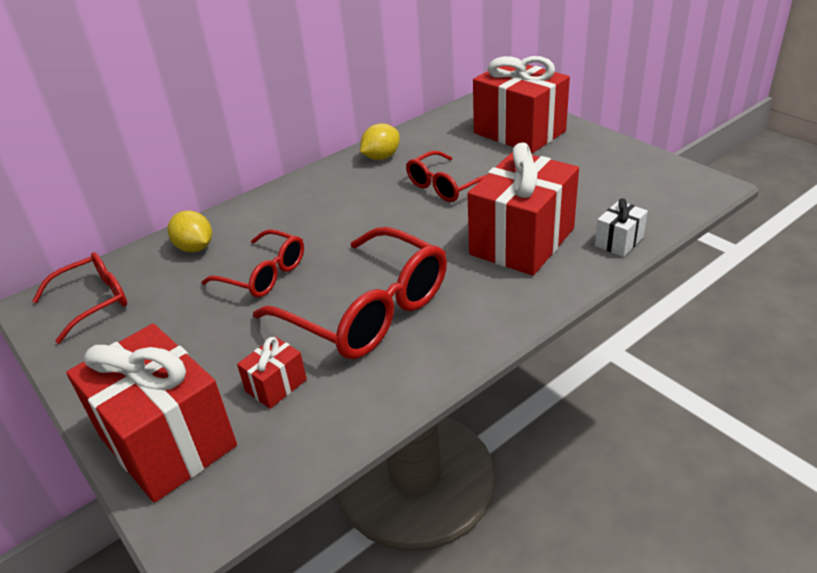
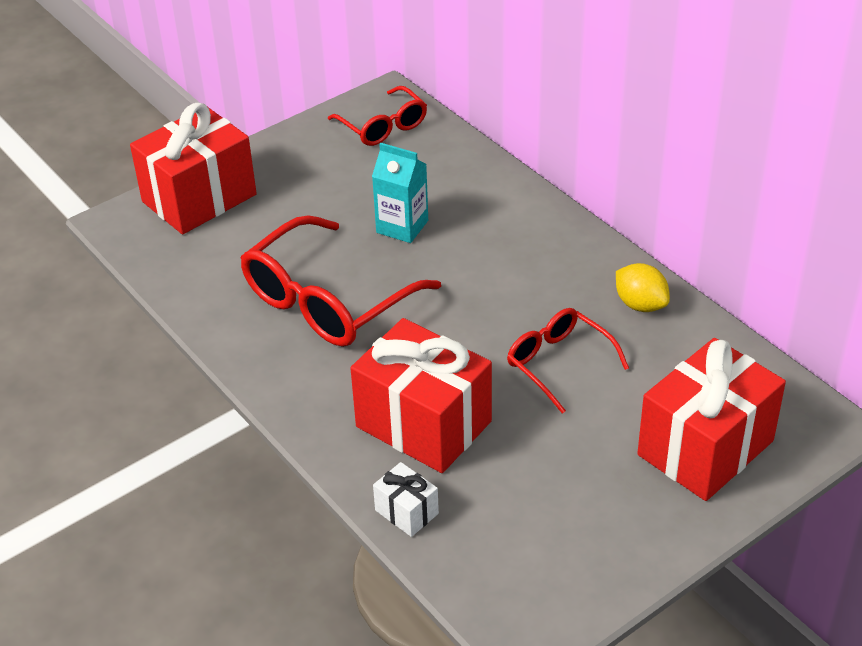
camera: 90 degrees right, 5 degrees up
(195, 248) = (458, 174): yellow lemon -> none
(264, 274) = (402, 226): red glasses -> turquoise carton
(276, 385) = (242, 249): red gift -> none

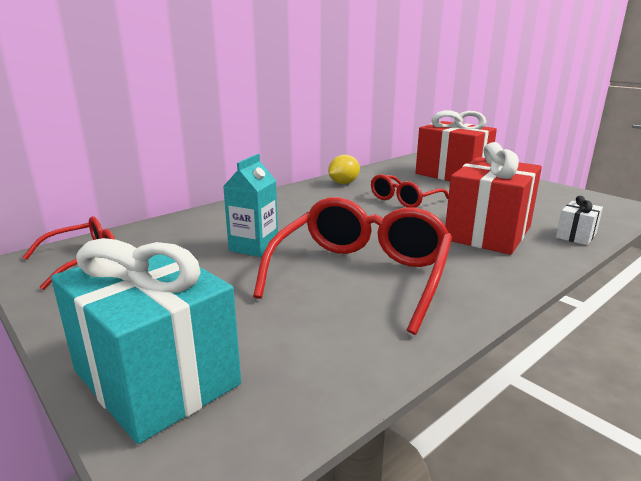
camera: 95 degrees left, 20 degrees down
(199, 198) = (156, 377): red gift -> turquoise gift
(327, 301) = (361, 274): red glasses -> red glasses turned 105 degrees counterclockwise

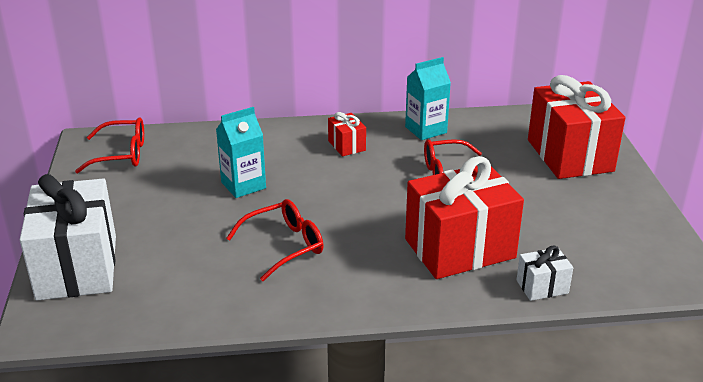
camera: 35 degrees right, 10 degrees up
(156, 377) = (77, 267): turquoise gift -> white gift
(301, 203) = (346, 145): none -> red gift
(343, 183) = (426, 130): yellow lemon -> turquoise carton
(361, 274) = (284, 246): red glasses -> red glasses, size x0.58

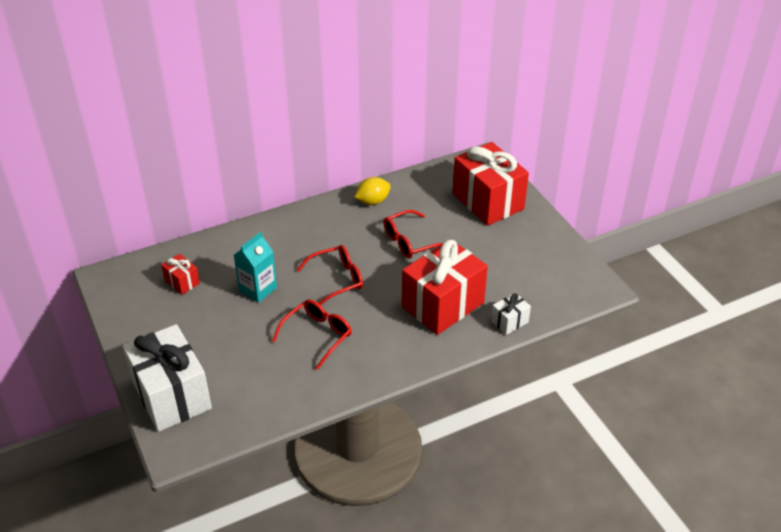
camera: 20 degrees left, 10 degrees up
(122, 154) = (141, 283): red glasses -> red glasses (337, 279)
(346, 145) = (319, 231): red gift -> red gift (182, 282)
(426, 130) = (373, 201): turquoise carton -> yellow lemon

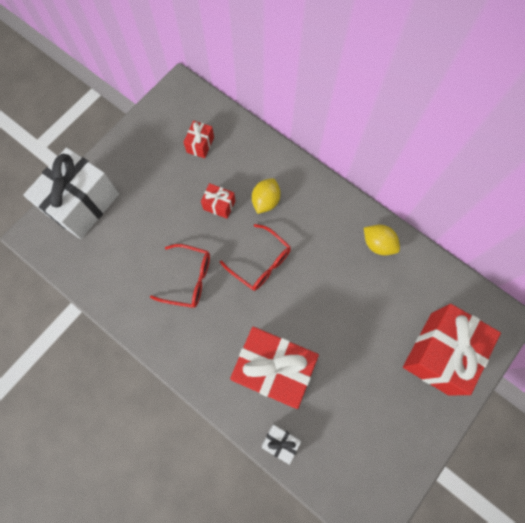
camera: 65 degrees right, 30 degrees up
(258, 289) = (219, 205): turquoise carton -> red gift
(279, 256) = (265, 201): none -> yellow lemon
(409, 242) = (341, 303): red glasses -> none

